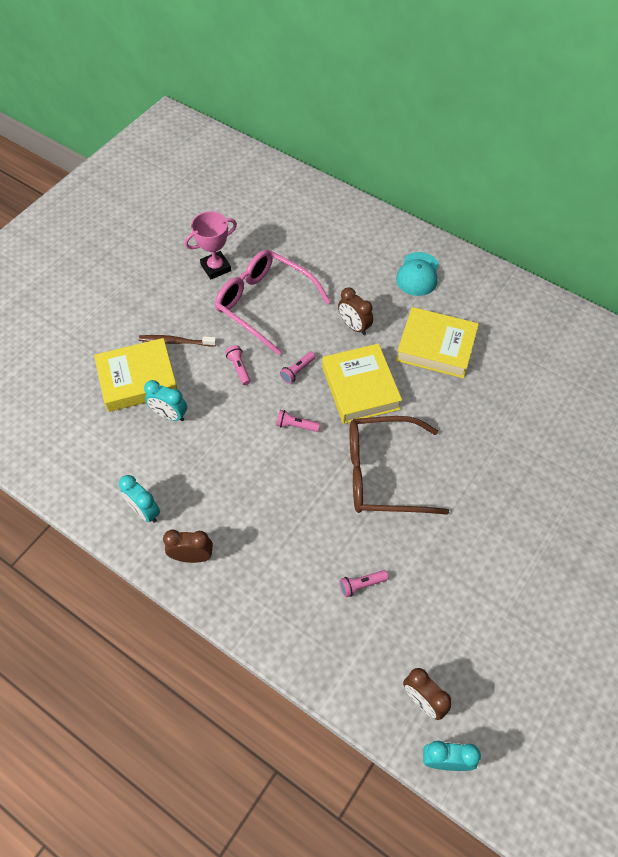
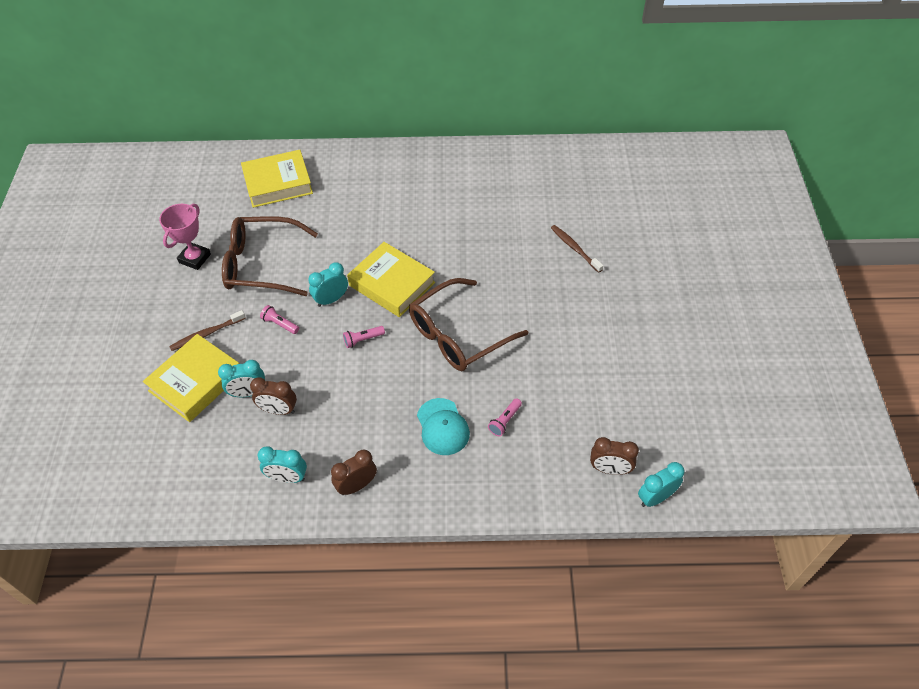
camera: 35 degrees left, 5 degrees down
(264, 304) = (262, 264): pink glasses -> brown glasses
(297, 371) = (331, 299): pink flashlight -> turquoise clock
(354, 326) = (351, 242): brown clock -> brown clock (278, 410)
(418, 274) = (371, 179): turquoise cap -> turquoise cap (442, 427)
(436, 347) = (426, 223): yellow book -> yellow book (278, 183)
(562, 456) = (575, 248): none -> brown toothbrush

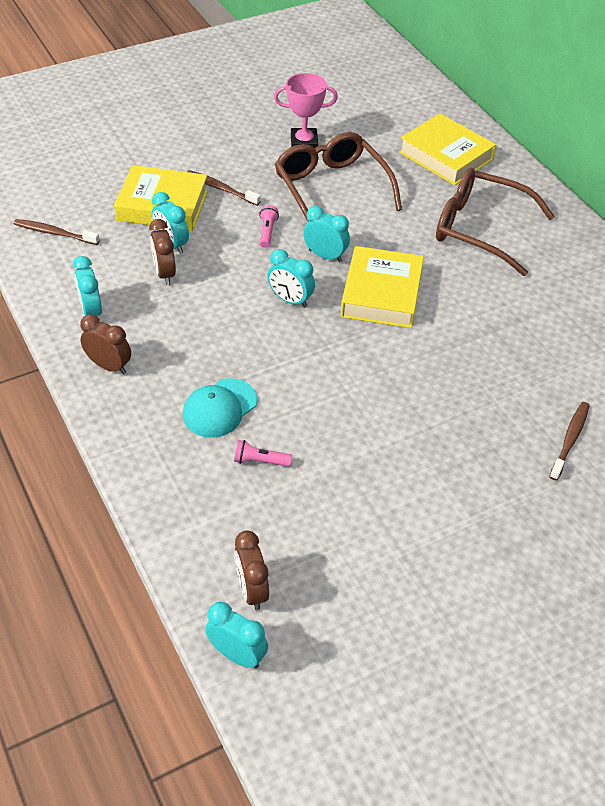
camera: 60 degrees right, 5 degrees down
(171, 474) = (55, 233): none -> brown toothbrush
(363, 340) = (290, 300): pink flashlight -> turquoise clock
(458, 335) = (352, 376): brown glasses -> brown glasses (480, 229)

